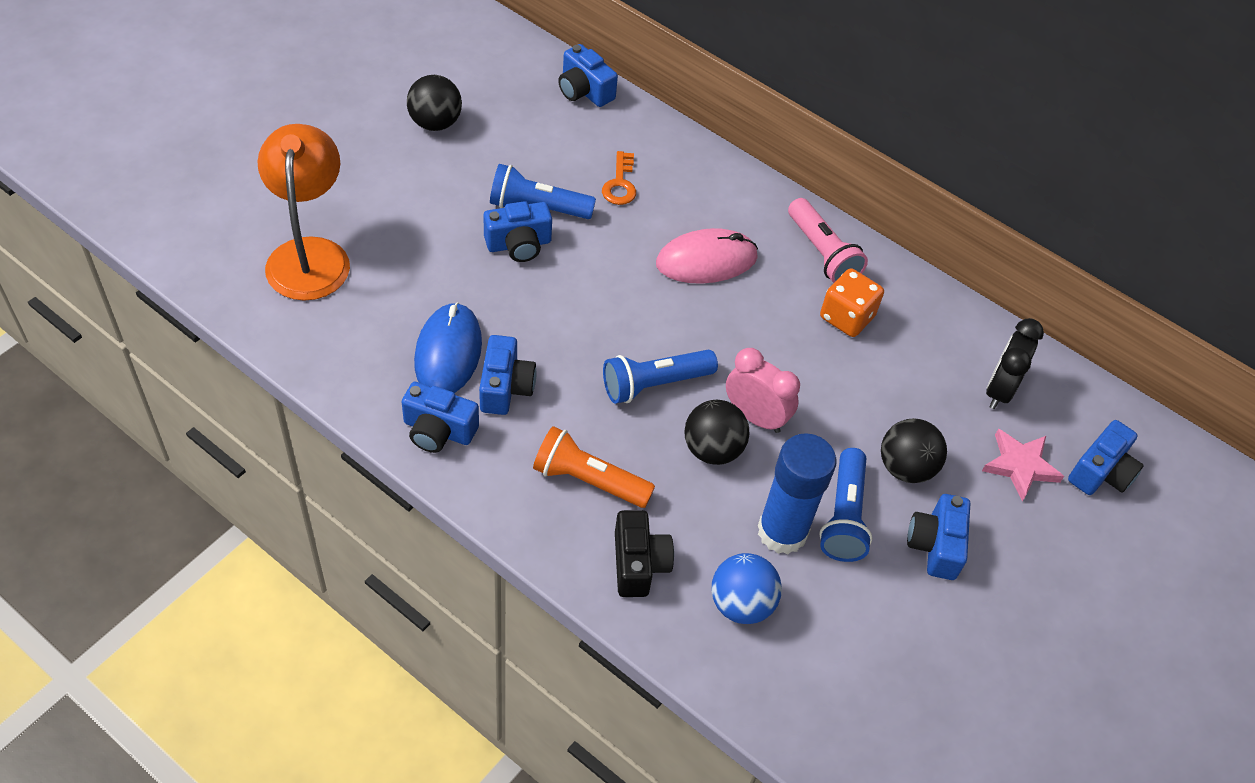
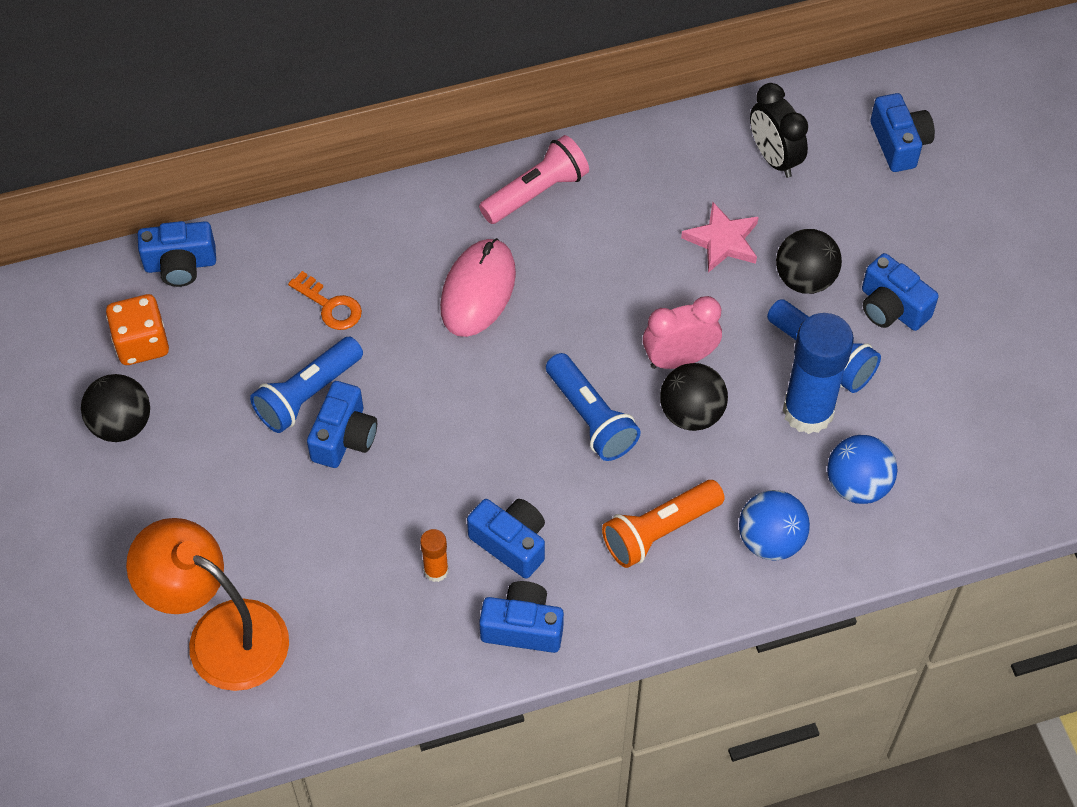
camera: 50 degrees left, 5 degrees up
(438, 430) = (523, 627): blue camera -> blue camera turned 135 degrees counterclockwise
(448, 352) = (436, 571): blue mouse -> orange glue stick
(639, 564) = (770, 541): black camera -> blue ball
(654, 384) = (591, 418): blue flashlight -> blue flashlight turned 45 degrees counterclockwise
(822, 253) = (536, 192): pink flashlight -> pink flashlight turned 45 degrees counterclockwise
(846, 317) = (621, 220): orange dice -> orange dice (142, 344)
(1020, 466) = (856, 195): pink star -> pink star (723, 241)

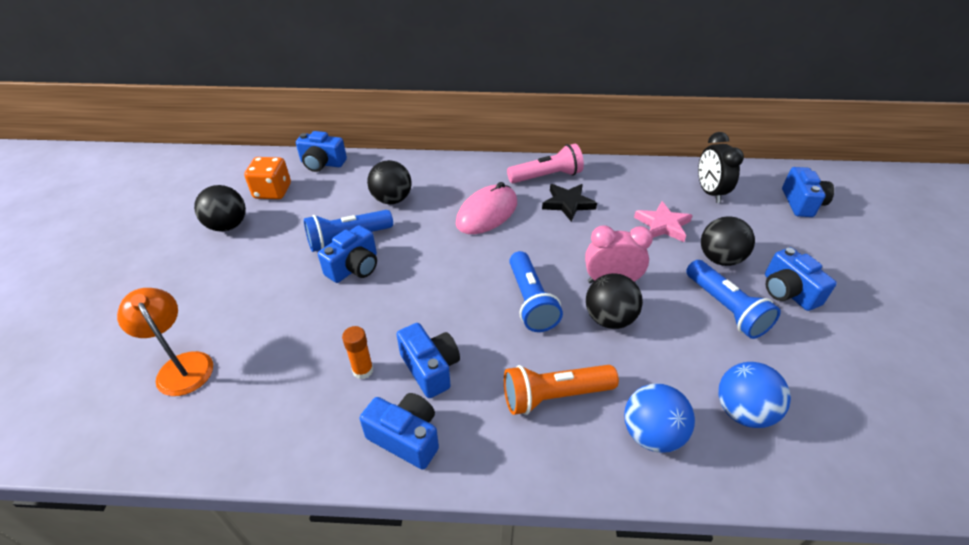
camera: 20 degrees right, 15 degrees down
(220, 634) = (181, 365): orange lamp -> orange lamp, size x0.66
(330, 306) = (392, 200): orange key -> black ball
(584, 239) = (568, 204): none -> black star
(808, 411) = (706, 343): blue glue stick -> none

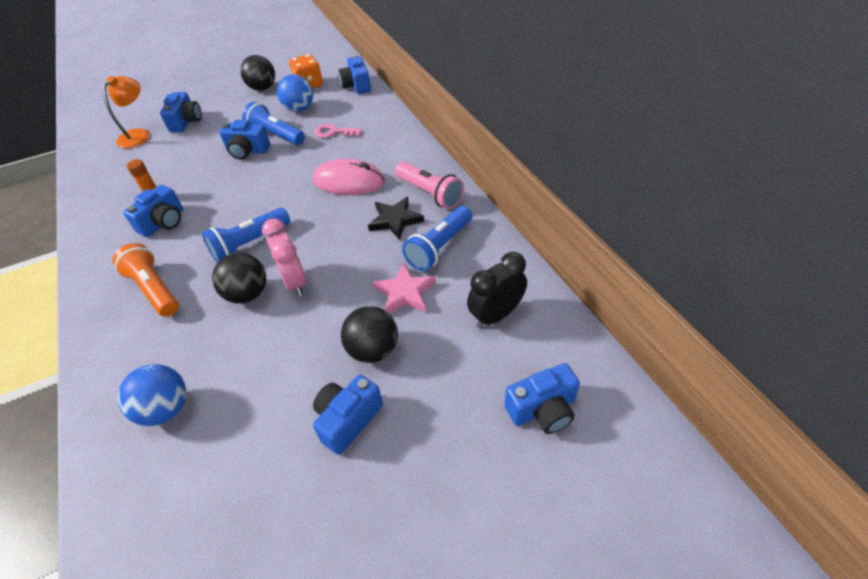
camera: 65 degrees right, 5 degrees up
(392, 200) = (334, 132): black ball -> pink key
(406, 437) = (104, 236): blue camera -> blue camera (186, 122)
(651, 434) = (130, 354): blue ball -> blue ball (299, 109)
(725, 308) = (296, 371): blue flashlight -> blue flashlight (439, 247)

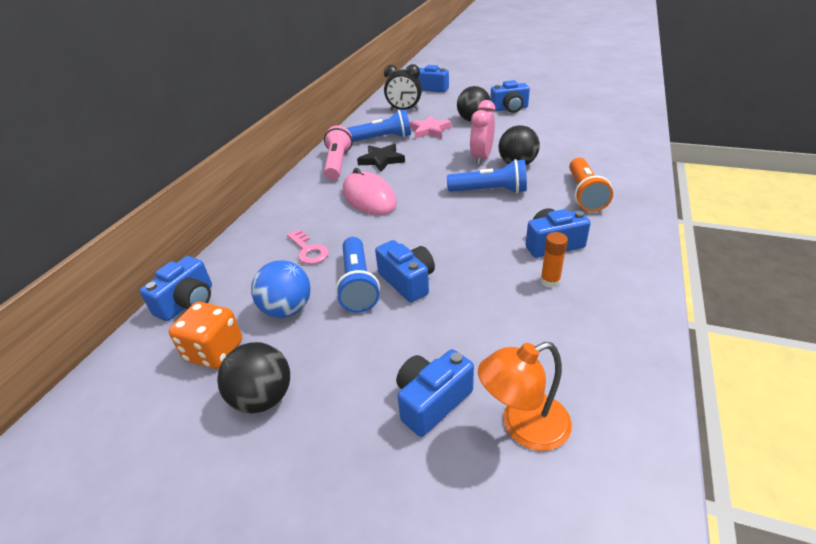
camera: 135 degrees left, 10 degrees down
(166, 409) = (599, 139): blue ball -> none

